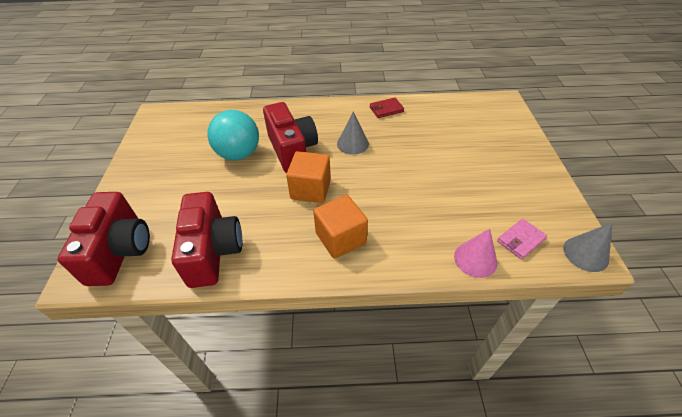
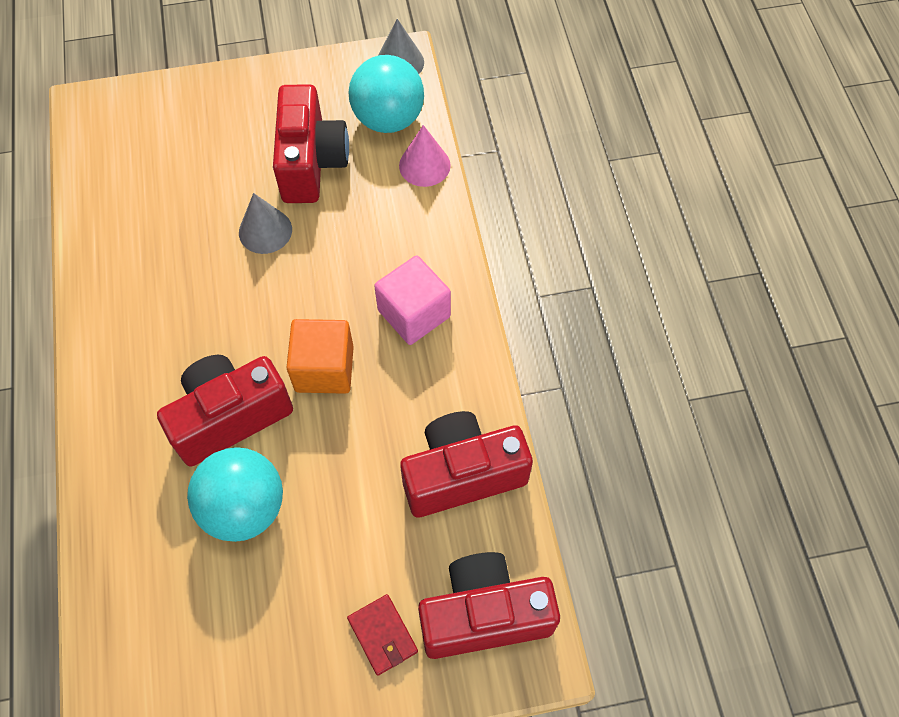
camera: 100 degrees left, 15 degrees up
(340, 238) = (414, 313): orange cube -> pink cube
(352, 143) = (208, 323): grey cone -> grey cone (265, 231)
(386, 109) = (106, 280): red wallet -> red wallet (383, 635)
(472, 192) = (311, 163): none -> red camera
(520, 240) = (388, 119): pink wallet -> turquoise ball

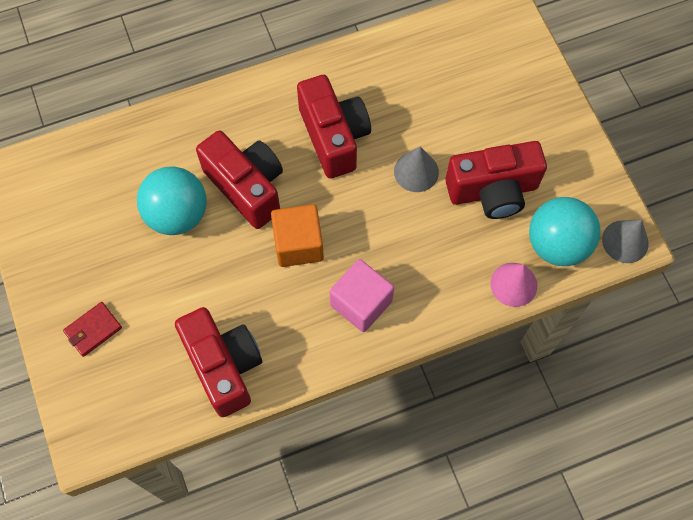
camera: 80 degrees right, 5 degrees up
(484, 614) = (114, 400): red camera -> red camera (334, 137)

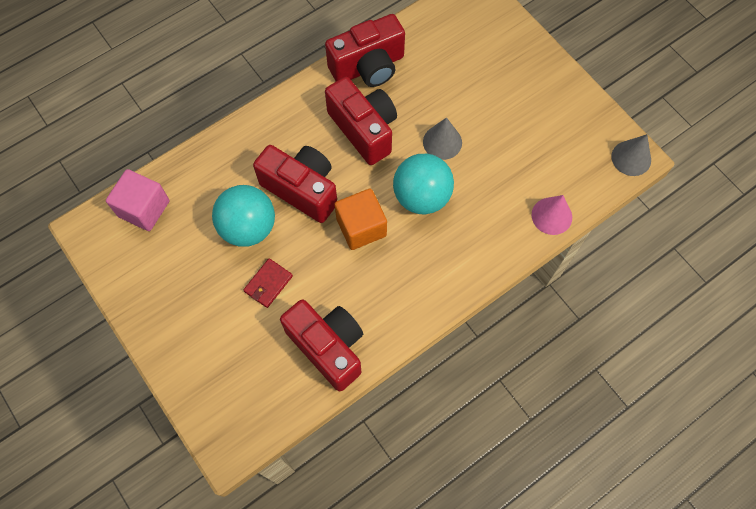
camera: 15 degrees left, 0 degrees up
(93, 330) = (203, 346): red wallet -> red wallet (268, 284)
(361, 303) = (429, 263): pink cube -> pink cube (144, 208)
(493, 191) = (511, 143): red camera -> red camera (368, 67)
(557, 244) = (577, 174): turquoise ball -> turquoise ball (421, 196)

